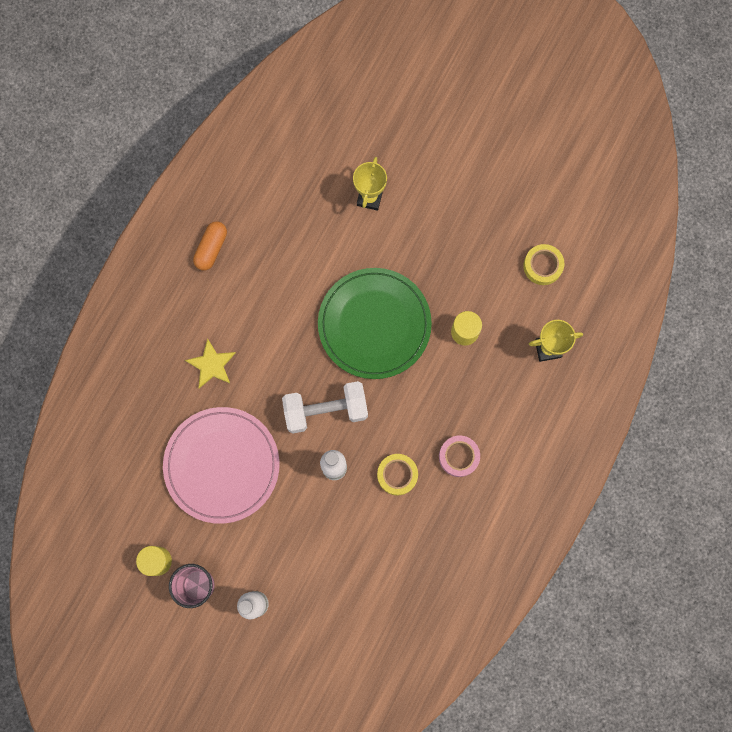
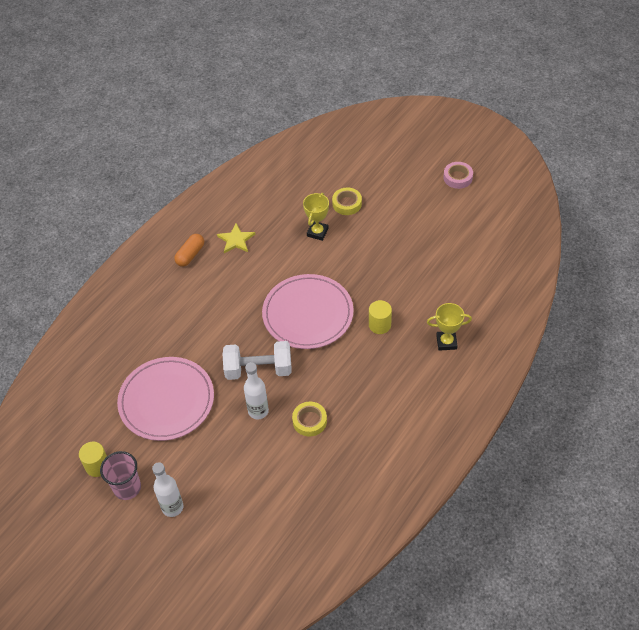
camera: 10 degrees right, 25 degrees down
(211, 364) = (173, 330): yellow star -> yellow star (236, 240)
(374, 324) = (308, 314): green plate -> pink plate
(459, 456) = (363, 412): pink tape -> pink tape (457, 178)
(542, 266) = (448, 286): yellow tape -> yellow tape (347, 204)

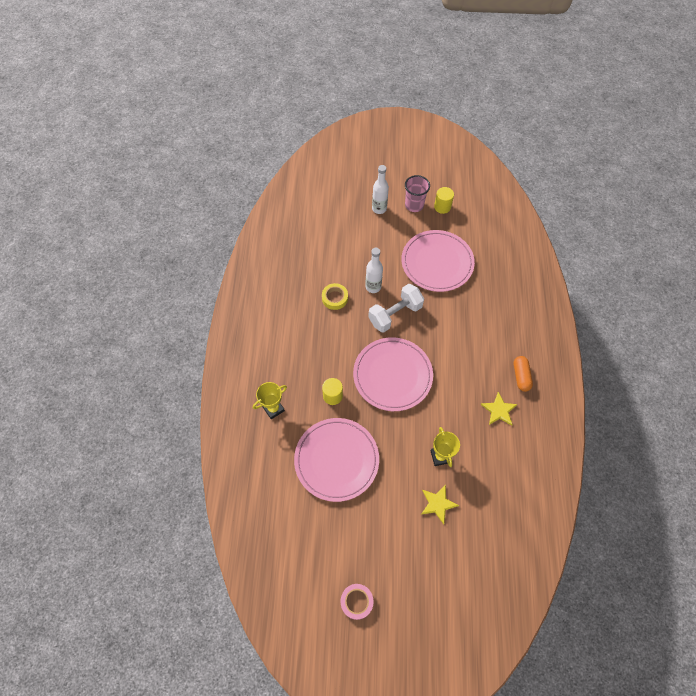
camera: 145 degrees right, 10 degrees up
(347, 204) = (437, 503): yellow tape -> yellow star
(411, 272) = (336, 460): none -> pink plate

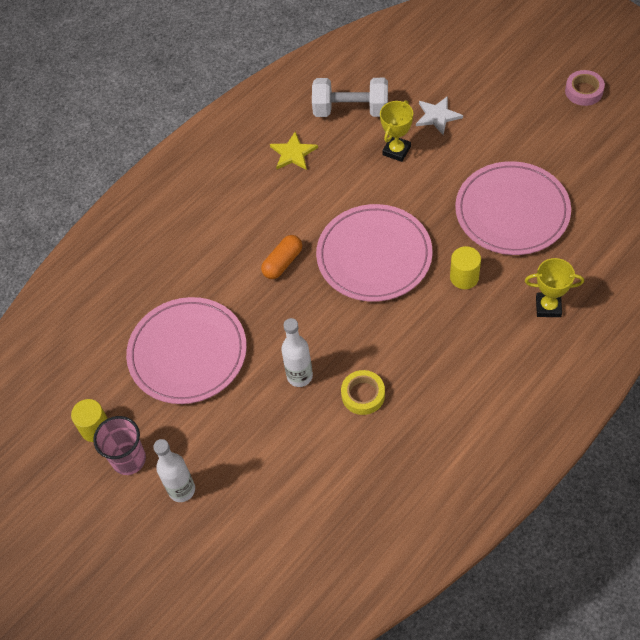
camera: 135 degrees left, 5 degrees down
(395, 314) = (305, 322): white dumbbell -> white dumbbell (351, 110)
(437, 503) = (437, 116): yellow star -> white star
(521, 376) = (235, 168): orange capsule -> orange capsule (283, 262)

